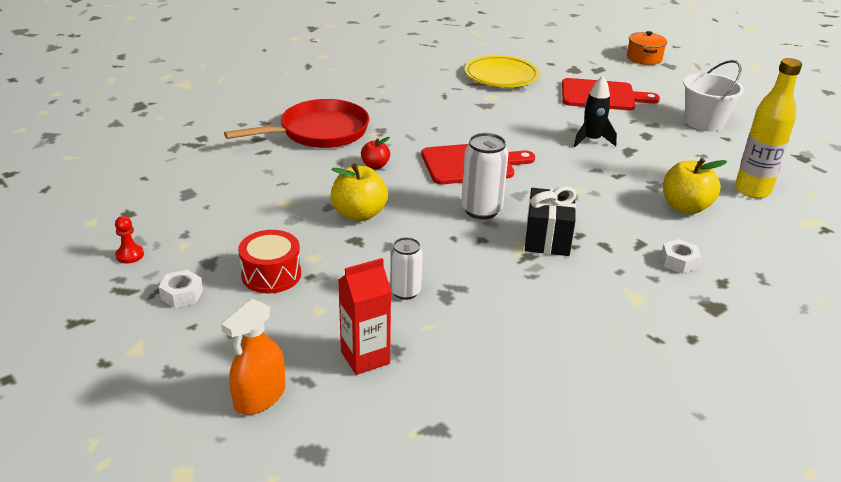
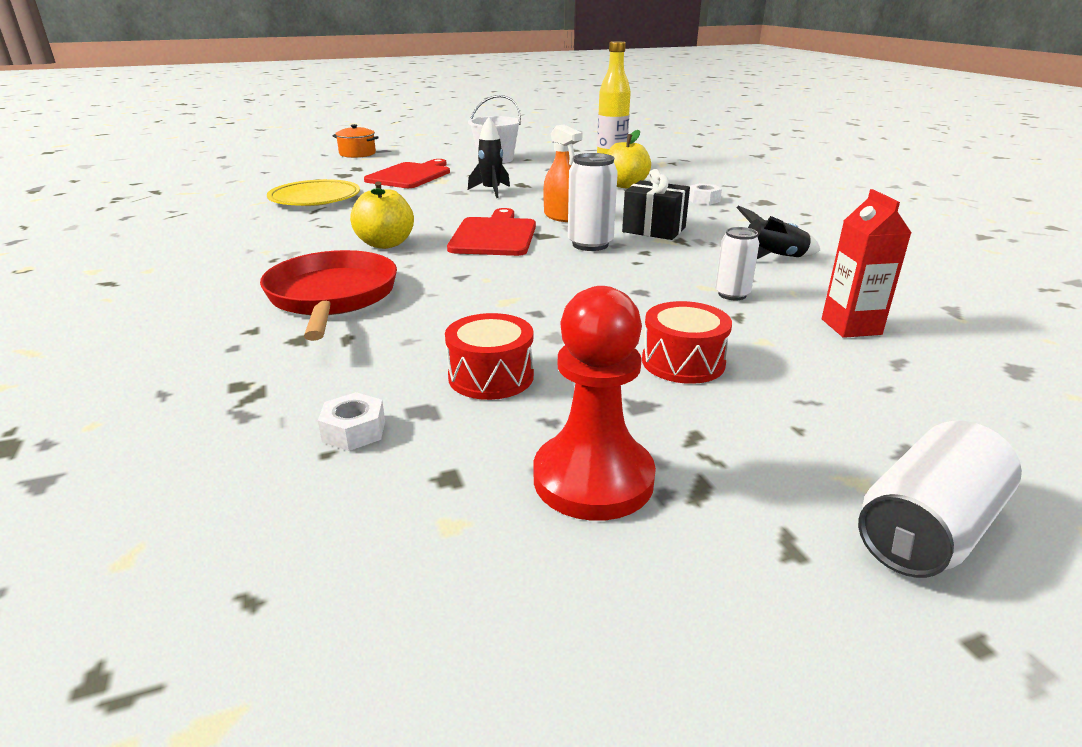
camera: 70 degrees left, 5 degrees down
(92, 372) = (927, 530): none -> white can
(130, 255) = (593, 479): red pawn -> red pawn, size x2.41
(182, 294) = (720, 433): white nut -> white nut (354, 431)
(230, 206) = (491, 376): none -> red drum
(260, 397) = (937, 391): orange spray bottle -> orange spray bottle (561, 216)
(359, 214) = (564, 298): yellow apple -> yellow apple (385, 244)
(375, 165) = (457, 277): red apple -> none
(514, 314) = (774, 258): none -> black rocket

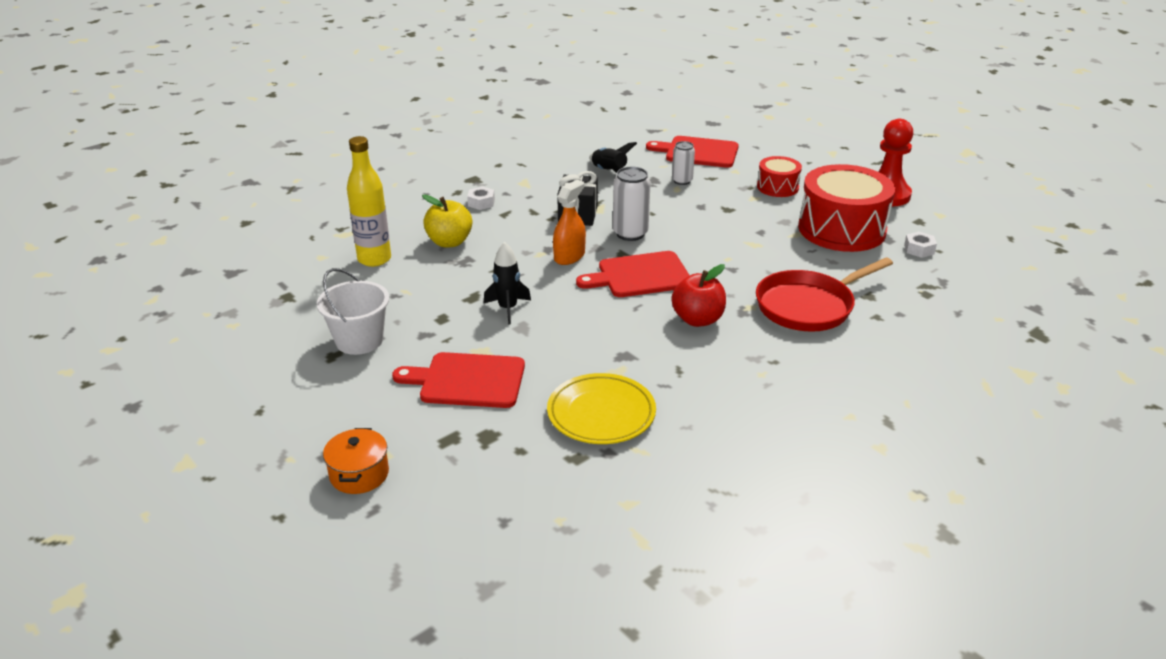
camera: 110 degrees left, 5 degrees up
(385, 244) = (697, 319): yellow apple -> red apple
(491, 376) = (841, 229): red drum -> red drum, size x1.94
(851, 327) = (698, 152): red carton -> red cutting board
(927, 530) = (847, 144): white can -> none

